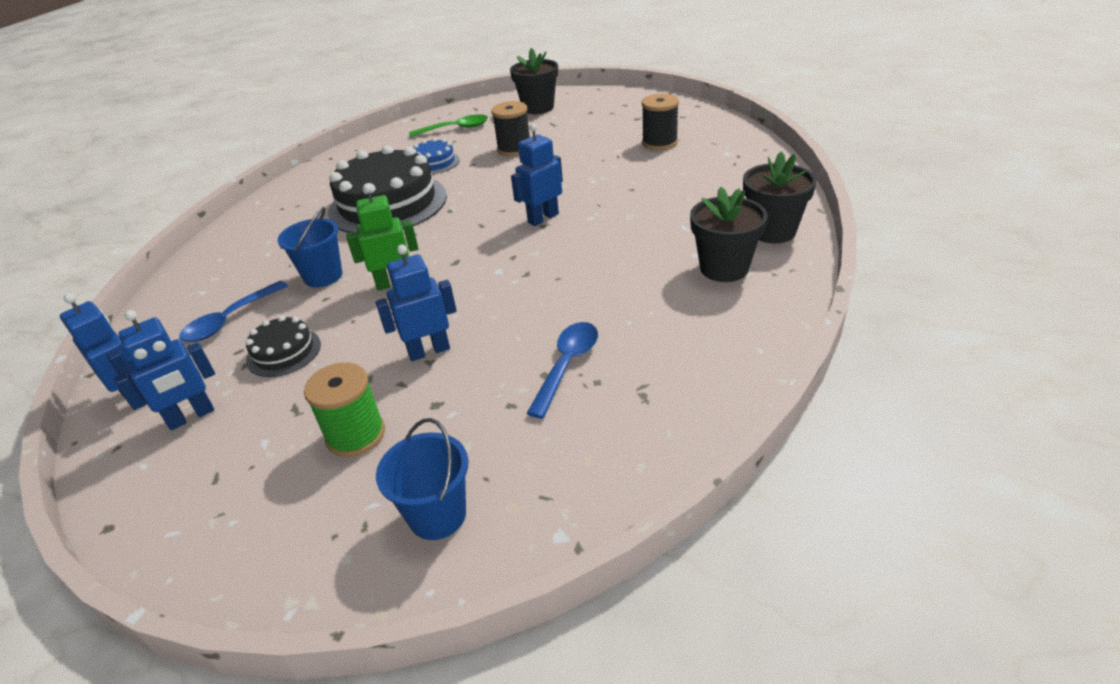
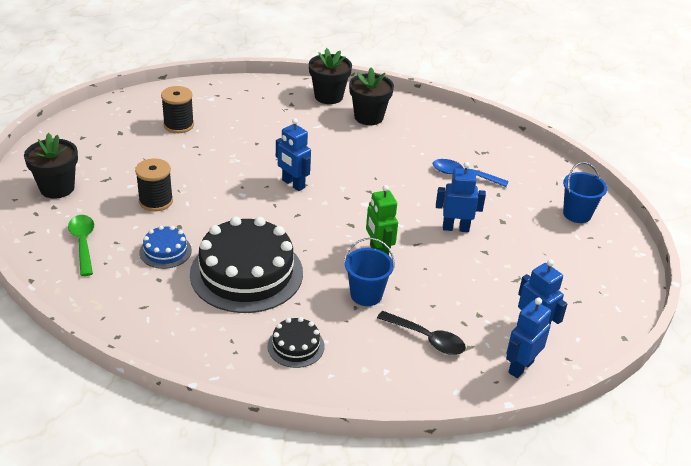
camera: 100 degrees left, 0 degrees up
(229, 320) = (427, 339): blue spoon -> black spoon
(284, 352) = (463, 297): black cake -> black cake (296, 346)
(356, 435) = (532, 249): green spool -> none
(429, 351) = (455, 228): blue robot -> blue robot turned 120 degrees clockwise

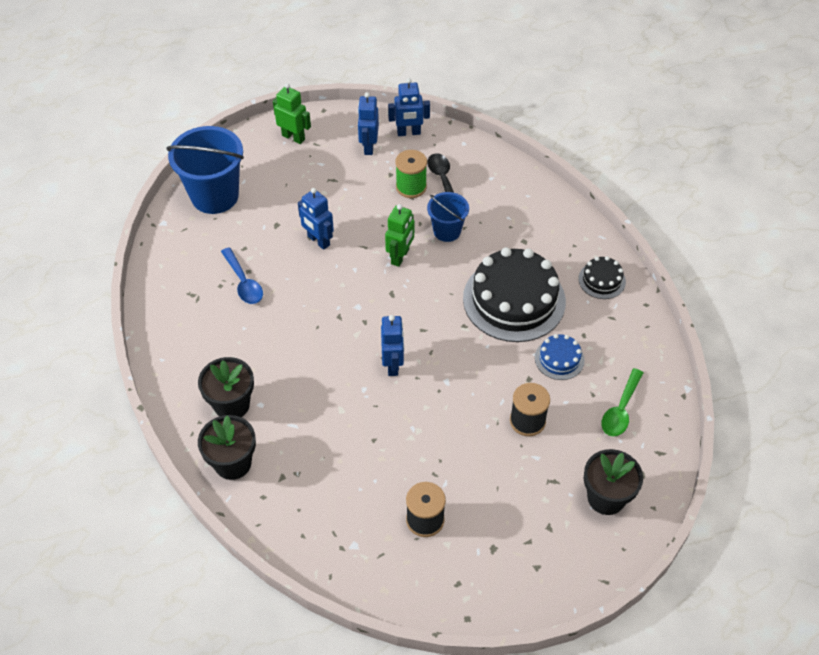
camera: 135 degrees left, 15 degrees up
(296, 346) = (531, 225): black cake -> black cake (602, 280)
(446, 314) = (411, 187): none -> green spool
(577, 214) = (215, 196): blue bucket -> blue bucket, size x1.78
(603, 295) = (293, 137): none -> green robot

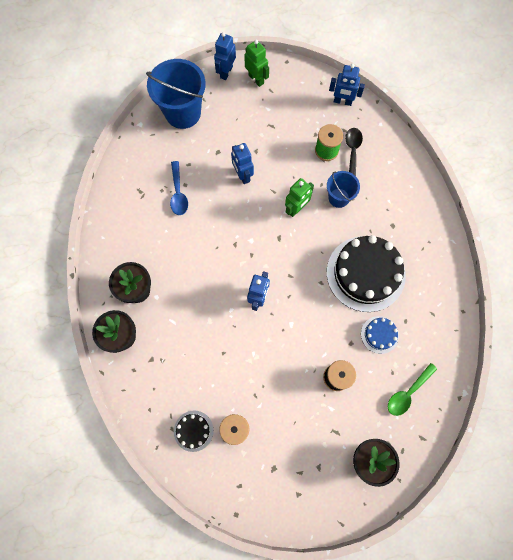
camera: 20 degrees right, 20 degrees up
(369, 146) = (308, 105): blue robot -> blue robot (226, 72)
(602, 280) = (438, 279): black cake -> black cake (193, 431)

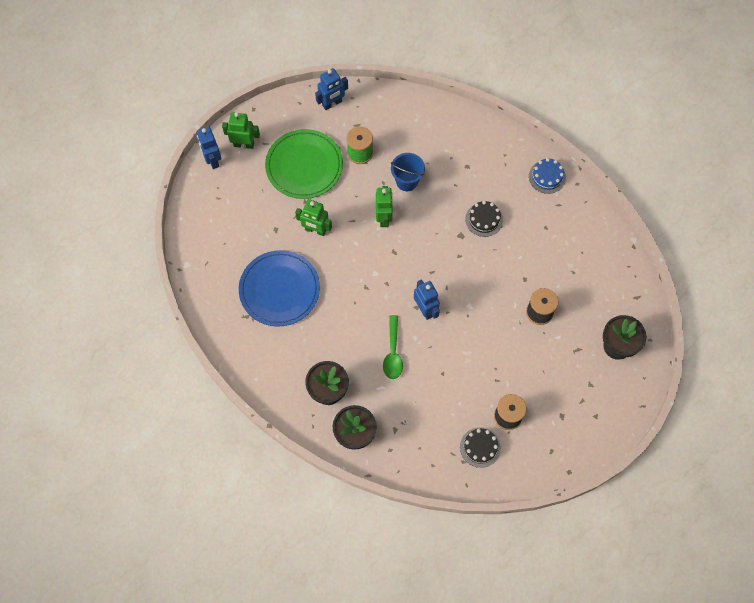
camera: 45 degrees left, 5 degrees down
(178, 193) = (279, 289): blue spoon -> blue plate
(183, 113) = (213, 224): blue bucket -> none
(242, 175) = (315, 230): blue robot -> green robot
(280, 126) = (304, 166): none -> green plate
(352, 152) = (381, 137): black spoon -> none
(365, 273) = (484, 219): black cake -> black cake, size x0.47
(379, 335) = (538, 254): blue cake -> blue cake (547, 177)
(407, 393) = (597, 276): green spoon -> green spoon (393, 353)

